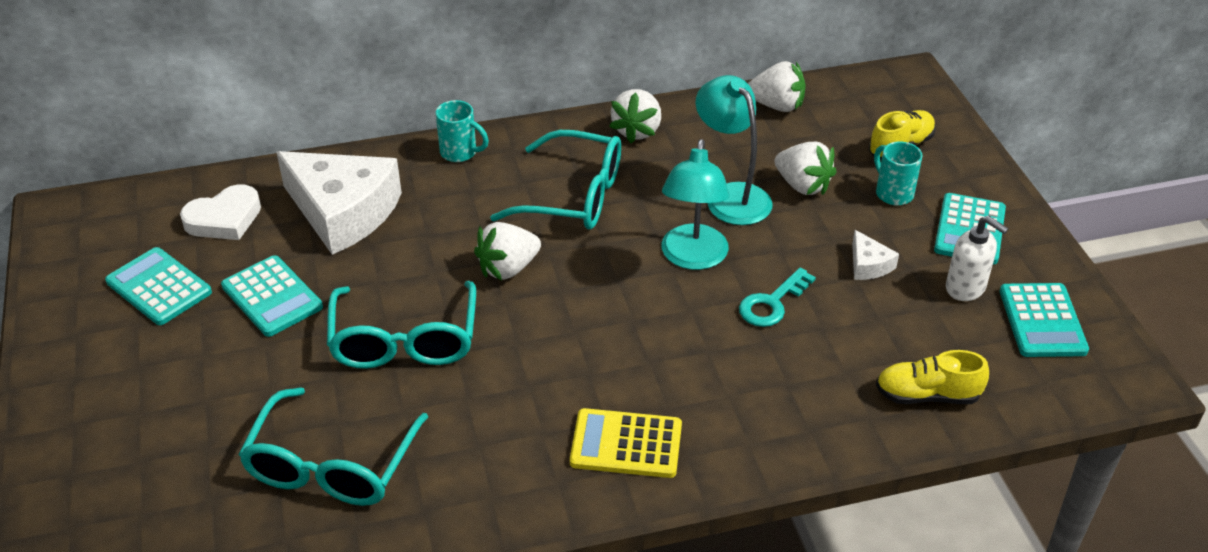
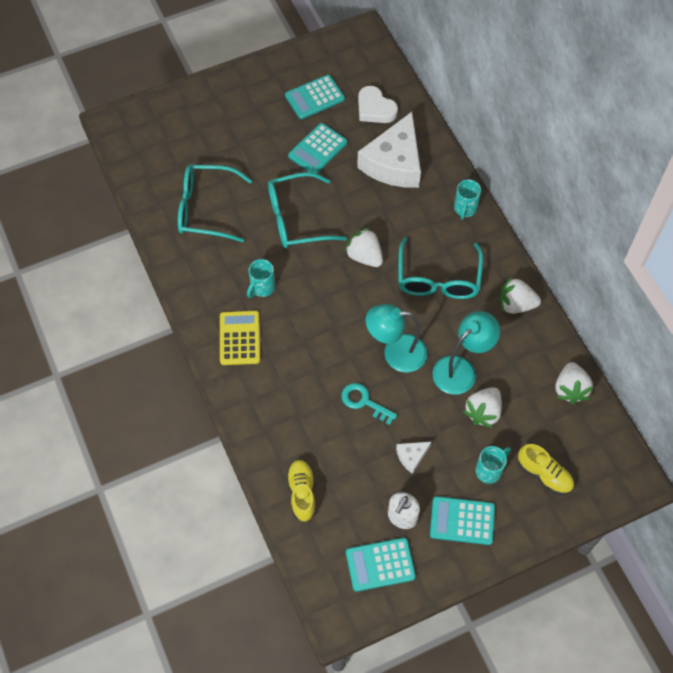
camera: 80 degrees right, 20 degrees up
(159, 287) = (314, 97): turquoise calculator -> turquoise calculator turned 150 degrees counterclockwise
(531, 402) = (262, 288): none -> turquoise mug

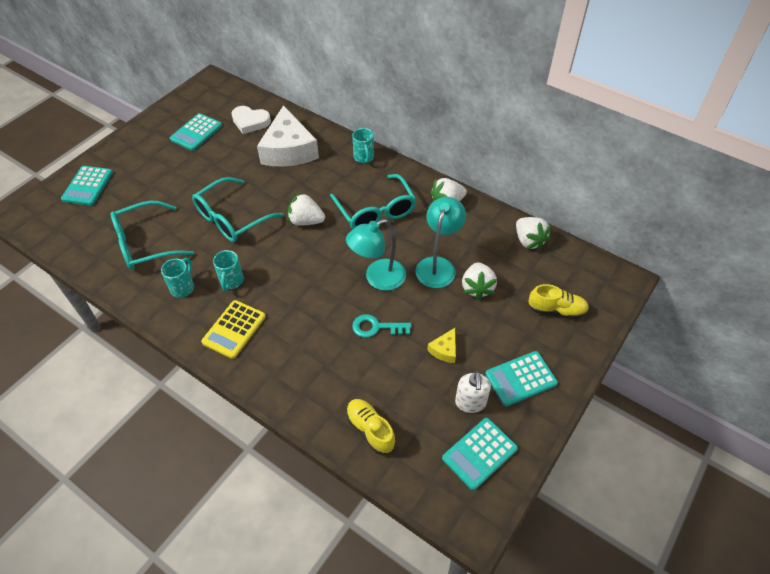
camera: 30 degrees left, 10 degrees down
(239, 338) = (234, 329): yellow calculator -> yellow calculator turned 120 degrees counterclockwise
(318, 149) = (220, 165): turquoise calculator -> turquoise calculator (88, 186)
(411, 456) = (444, 350): white cheese -> yellow cheese
(489, 470) = (513, 328): turquoise mug -> turquoise mug (183, 287)

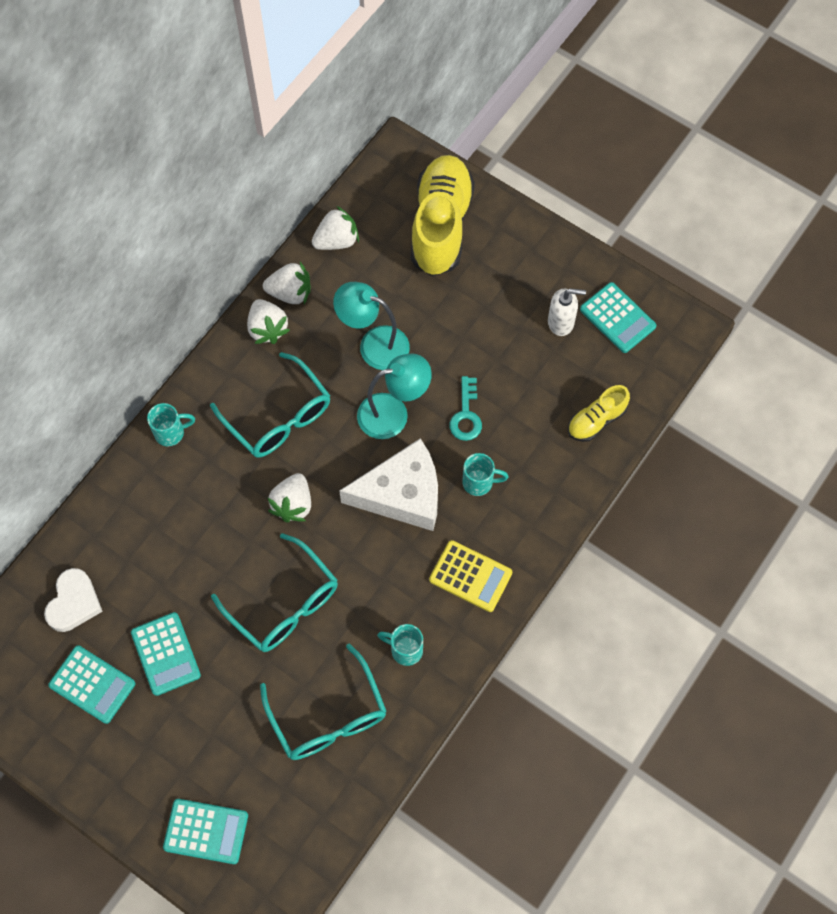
camera: 90 degrees left, 15 degrees up
(231, 281) = (396, 589): turquoise mug -> turquoise mug (479, 482)
(289, 150) = (146, 538): white cheese -> white cheese (402, 494)
(375, 211) = (278, 416): turquoise glasses -> turquoise glasses turned 75 degrees clockwise
(378, 278) = (393, 413): turquoise lamp -> turquoise lamp turned 75 degrees counterclockwise
(444, 350) = (496, 343): yellow cheese -> none
(477, 288) = (409, 304): white strawberry -> white strawberry (290, 293)
(521, 379) = (531, 271): turquoise calculator -> turquoise calculator (166, 654)
(556, 310) = (441, 225): yellow shoe -> yellow shoe, size x1.98

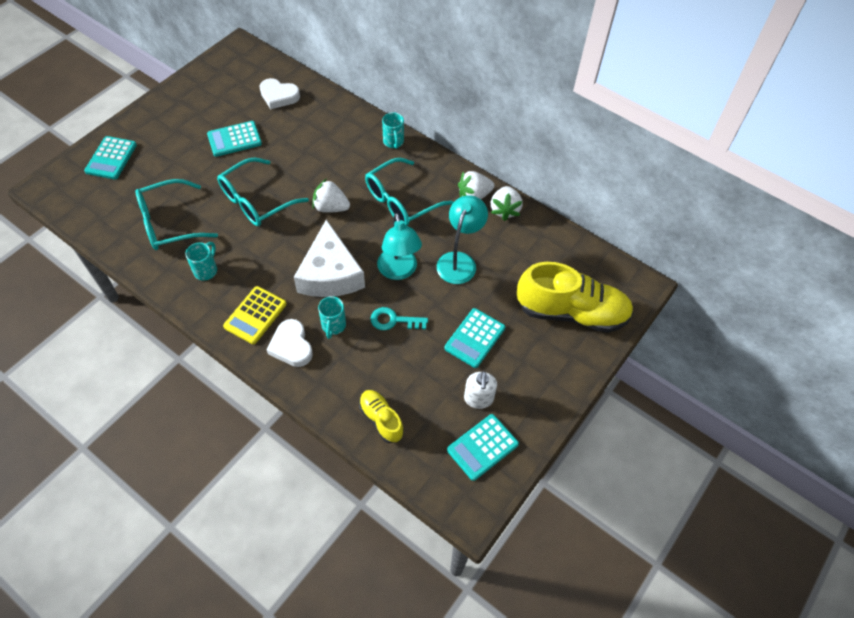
camera: 90 degrees right, 10 degrees down
(92, 684) = (222, 105): turquoise calculator -> turquoise calculator (474, 338)
(336, 241) = (552, 240): white strawberry -> none
(510, 527) = (291, 346): none -> white heart

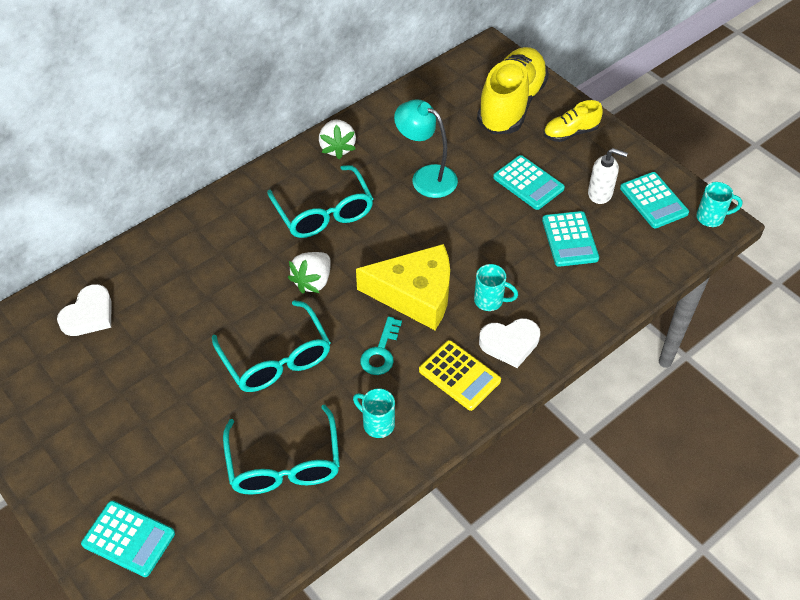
camera: 75 degrees left, 5 degrees down
(234, 139) = (153, 375): turquoise calculator -> turquoise calculator (570, 239)
(330, 274) = (415, 294): white cheese -> yellow cheese
(381, 419) = (615, 275): yellow shoe -> yellow shoe (570, 133)
(393, 142) = (226, 205): turquoise mug -> turquoise mug (711, 218)
(394, 320) = (493, 245): turquoise key -> turquoise key (381, 352)
(399, 271) = (427, 231): turquoise lamp -> none
(504, 210) = (366, 127): white strawberry -> none

